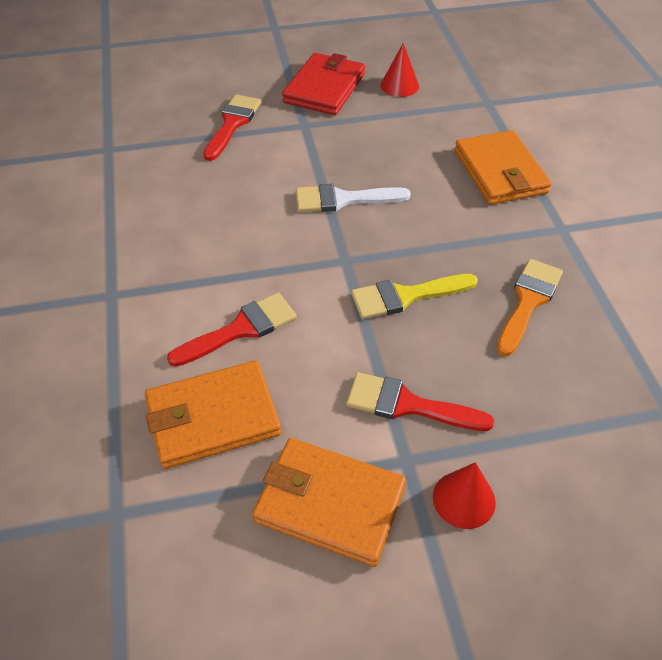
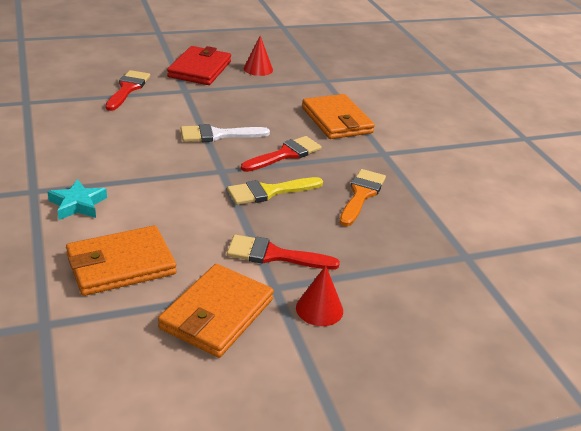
camera: 10 degrees left, 15 degrees down
(164, 317) = (78, 204): none -> turquoise star
(241, 329) = (141, 211): red brush -> red brush (285, 154)
(329, 503) = (216, 314): orange wallet -> orange wallet turned 75 degrees counterclockwise

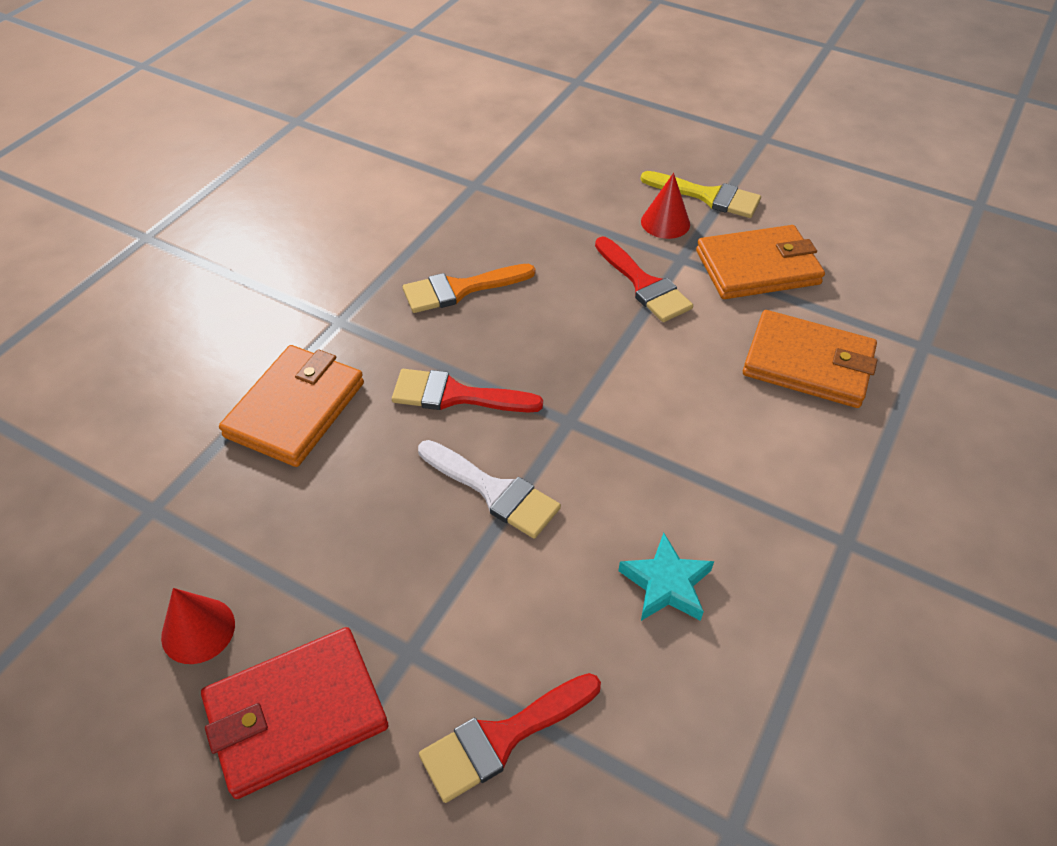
camera: 130 degrees left, 15 degrees up
(78, 204) = (800, 478): turquoise star -> turquoise star (666, 584)
(269, 192) = (553, 354): yellow brush -> yellow brush (708, 196)

